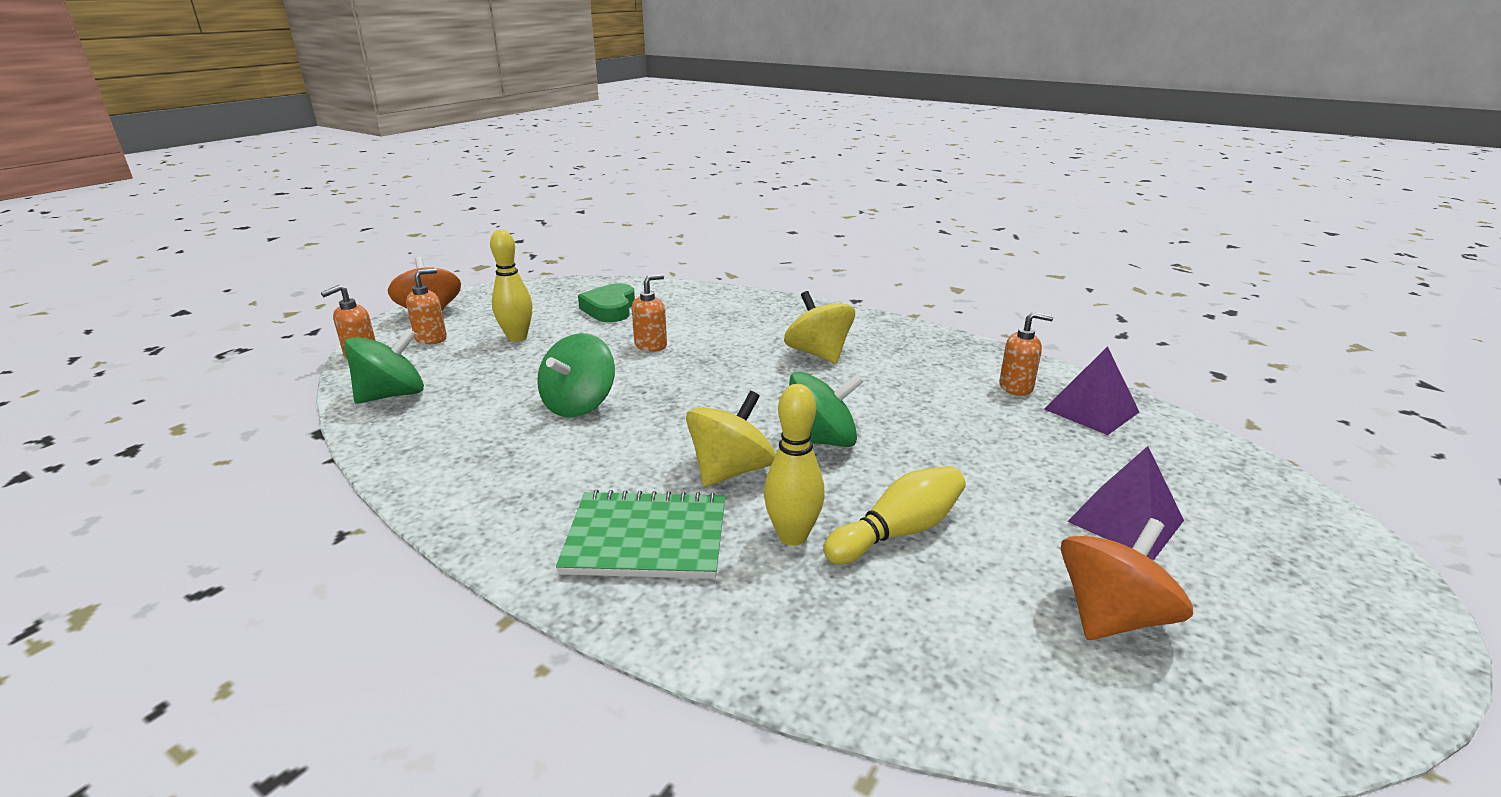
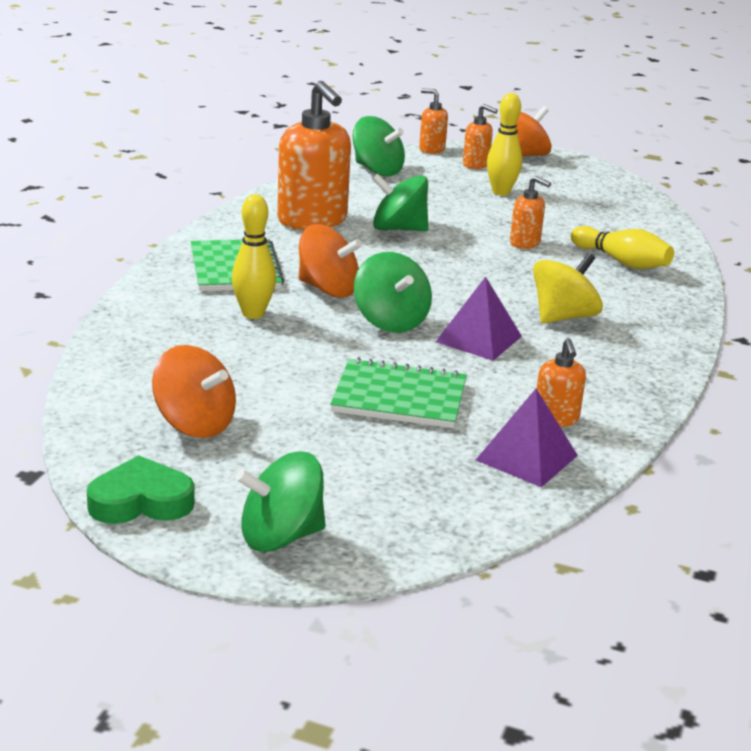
camera: 75 degrees right, 0 degrees up
(518, 458) = (312, 220): none -> orange soap dispenser
(610, 309) = (593, 218): green heart -> green heart (141, 501)
(731, 471) = (328, 289): yellow spinning top -> orange spinning top
(897, 532) = (270, 350): yellow bowling pin -> yellow bowling pin (621, 262)
(998, 458) = (399, 397): none -> green notebook
(1125, 520) = (321, 447): purple pyramid -> purple pyramid (479, 339)
(1330, 569) = (281, 536): none -> green spinning top

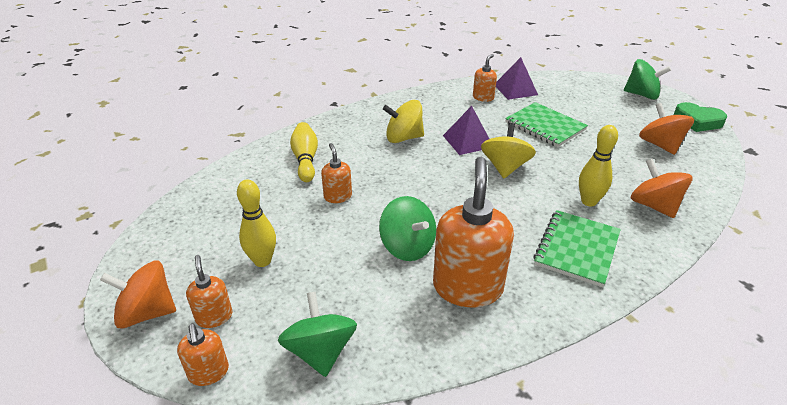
camera: 140 degrees left, 10 degrees up
(328, 289) = (522, 204): orange spinning top -> orange spinning top (654, 206)
(390, 321) = (505, 167): green spinning top -> yellow spinning top

